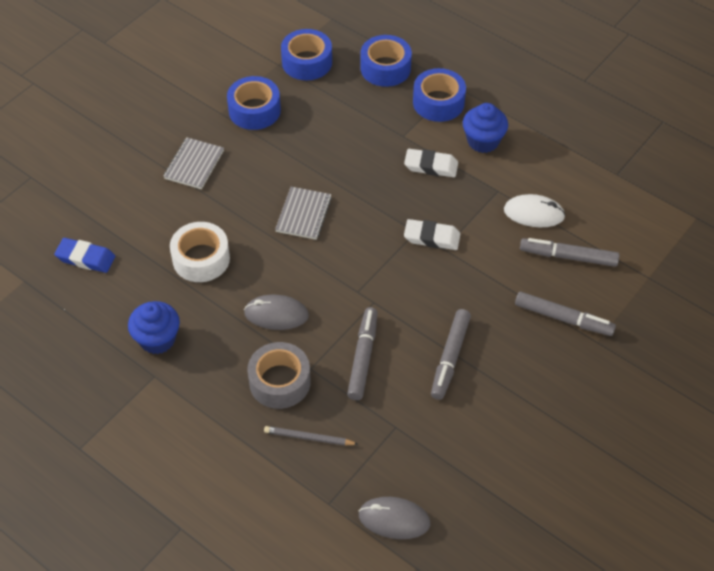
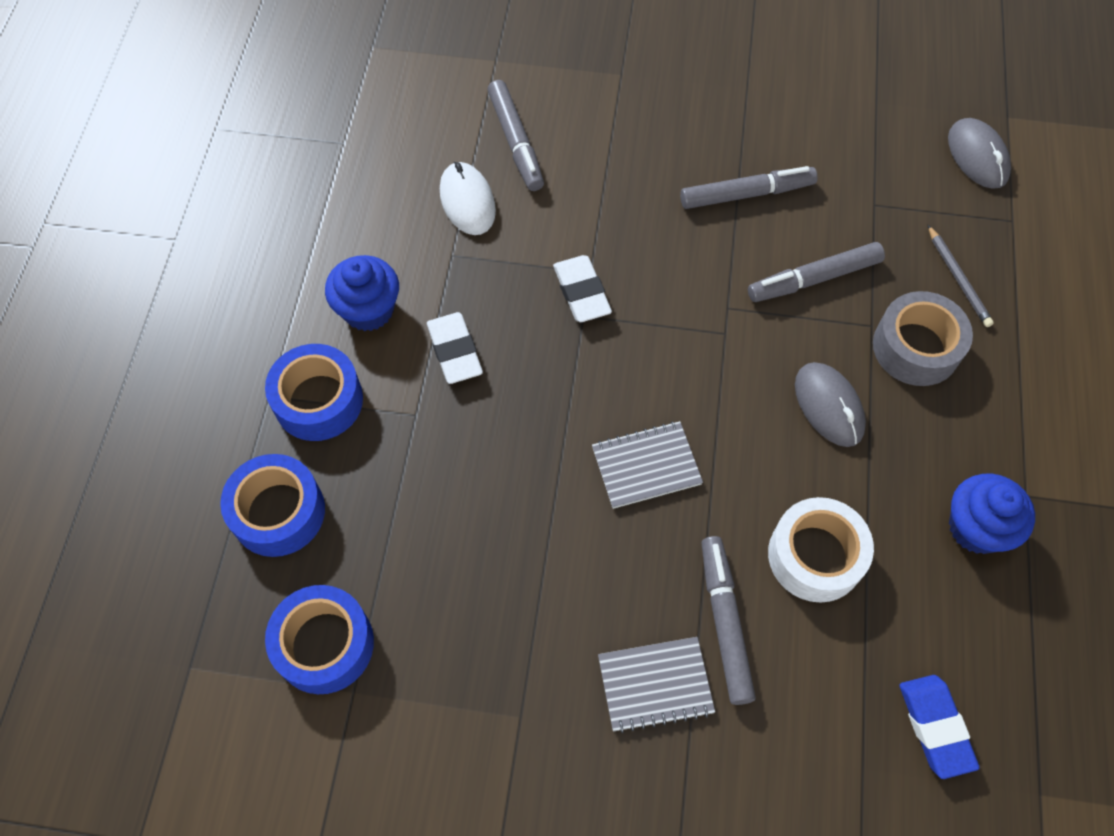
camera: 120 degrees left, 10 degrees up
(254, 110) = (483, 663): blue tape -> none
(563, 318) = (612, 113): grey marker -> grey marker (724, 622)

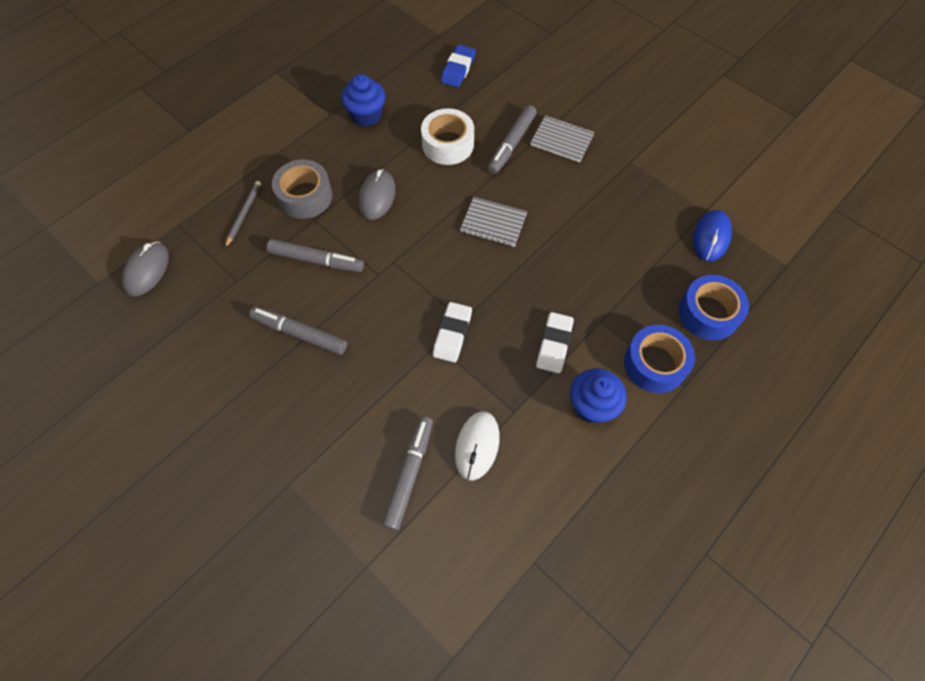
camera: 145 degrees left, 0 degrees up
(324, 644) = (711, 237): blue tape -> blue mouse

